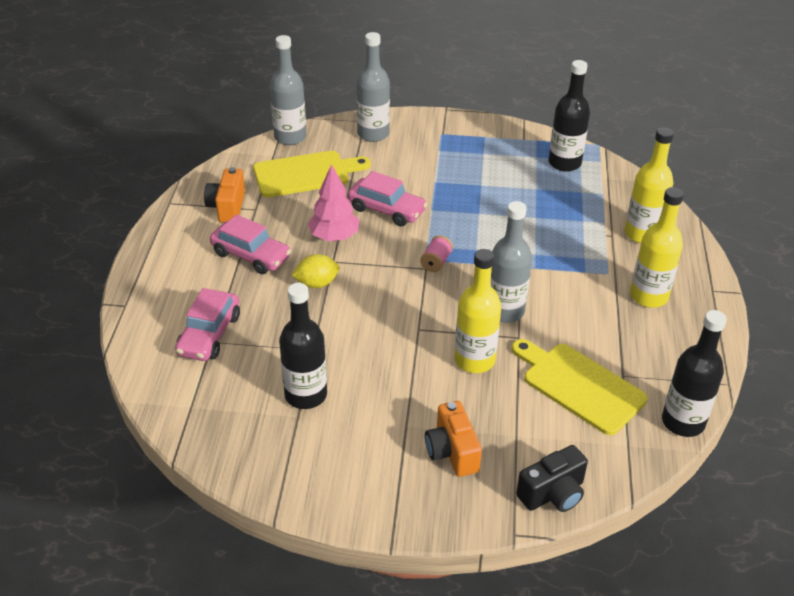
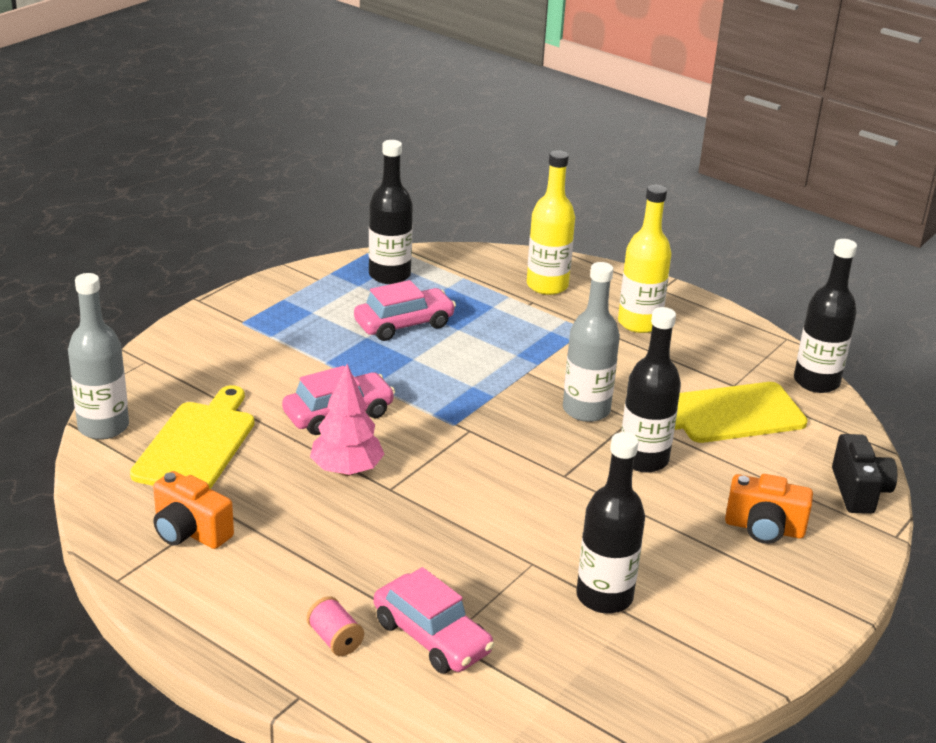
camera: 60 degrees left, 10 degrees down
(251, 255) = (312, 547): pink car -> pink car (404, 324)
(317, 283) = (419, 516): yellow lemon -> none
(373, 134) = (180, 365): grey bottle -> none
(436, 262) = (466, 419): pink spool -> pink spool (335, 639)
(474, 360) = (643, 459): yellow bottle -> black bottle

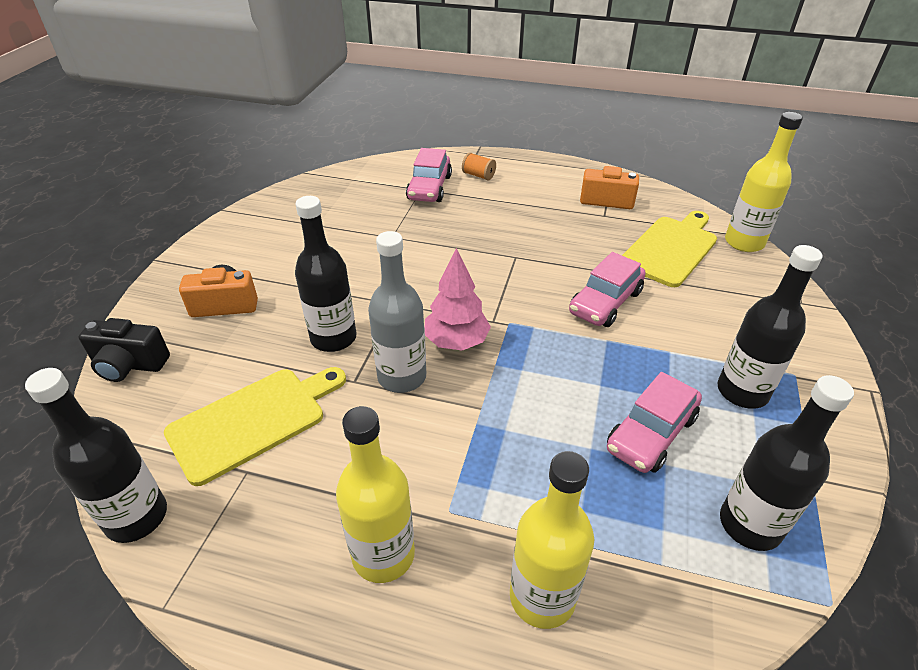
camera: 160 degrees right, 10 degrees up
(103, 427) = (744, 242): grey bottle -> yellow bottle
(197, 444) = (671, 249): yellow cutting board -> yellow cutting board turned 135 degrees counterclockwise
(335, 639) = (478, 175): pink spool -> orange spool
(347, 470) = (555, 260): pink tree -> pink tree (456, 342)
(432, 637) = (429, 188): pink car -> pink car turned 105 degrees counterclockwise
(604, 597) = (338, 230): black bottle -> black bottle (742, 392)
(859, 491) = (130, 365): black camera -> black camera turned 60 degrees counterclockwise

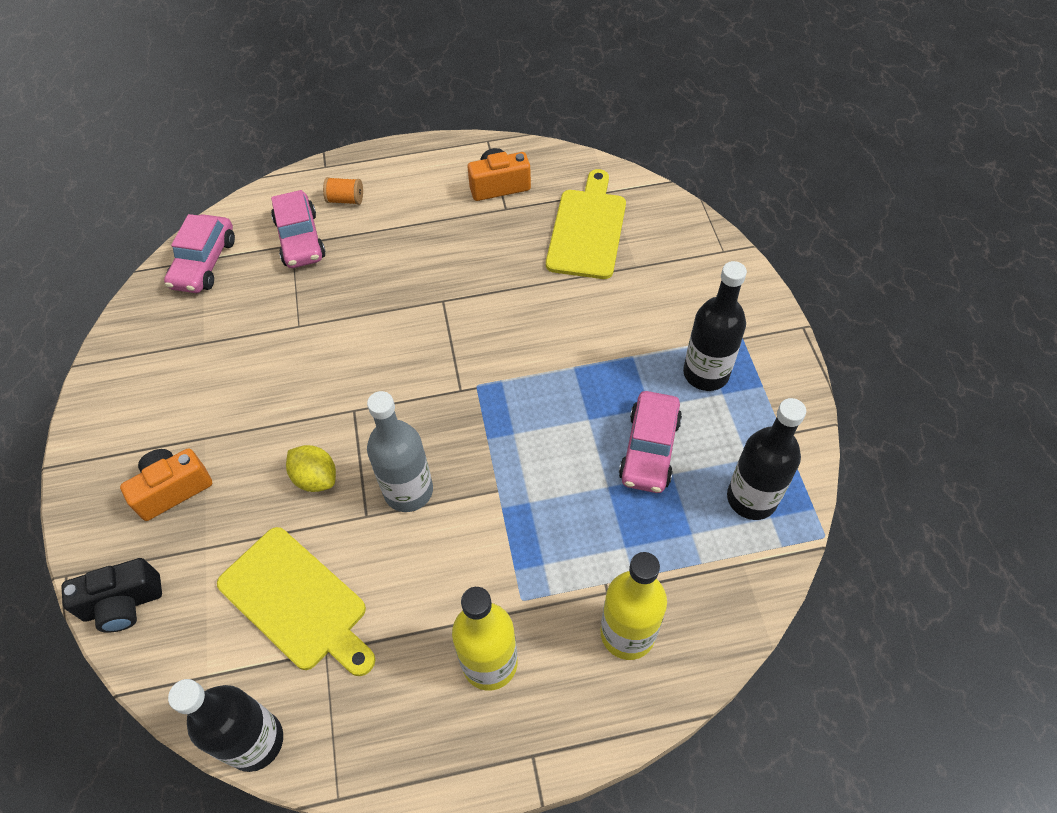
camera: 25 degrees left, 15 degrees up
(253, 421) = (296, 601): yellow cutting board -> yellow cutting board turned 105 degrees clockwise
(333, 338) = (316, 478): black bottle -> yellow lemon
(456, 342) = (438, 429): pink tree -> none
(605, 302) = (554, 323): pink car -> pink car (204, 263)
(744, 242) = (651, 194): yellow bottle -> none

